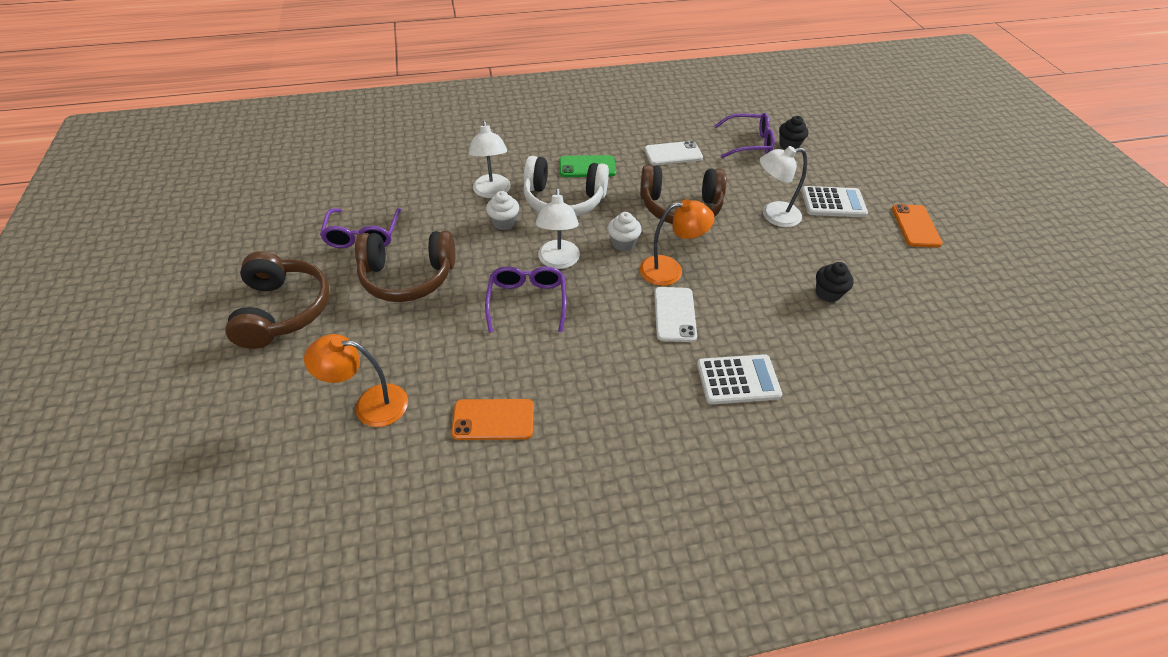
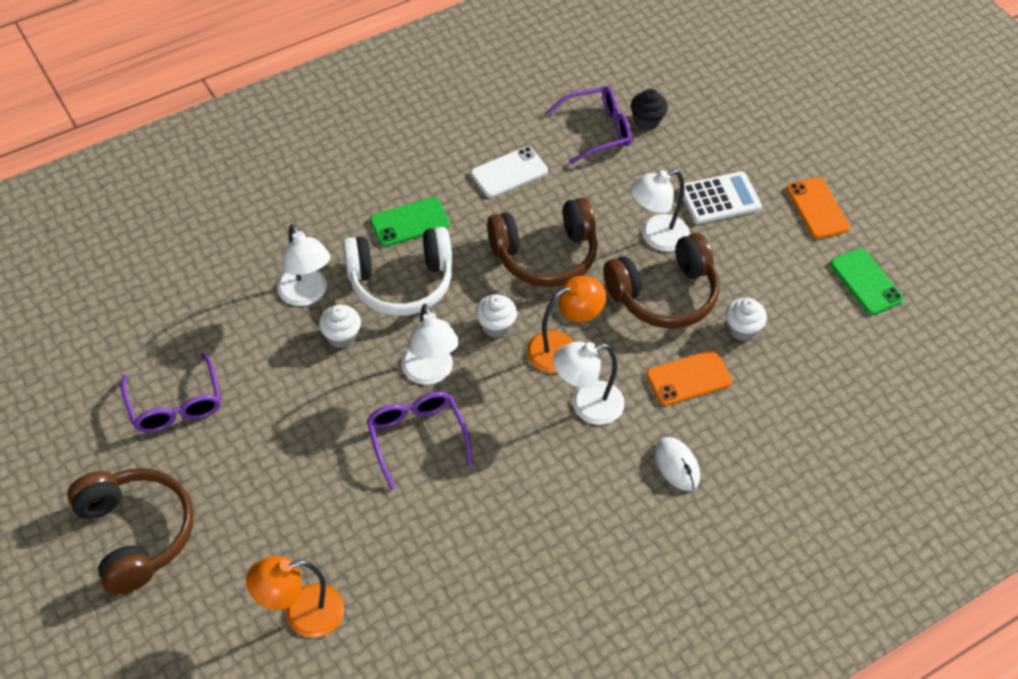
camera: 20 degrees left, 5 degrees up
(408, 276) = (261, 445): brown headphones -> brown headphones (664, 294)
(493, 420) = (441, 589): orange phone -> orange phone (689, 378)
(675, 314) = (586, 405): white phone -> white lamp
(738, 380) = (676, 465): white calculator -> white mouse
(827, 293) = (742, 329): black cupcake -> white cupcake
(949, 285) = (866, 282): none -> green phone

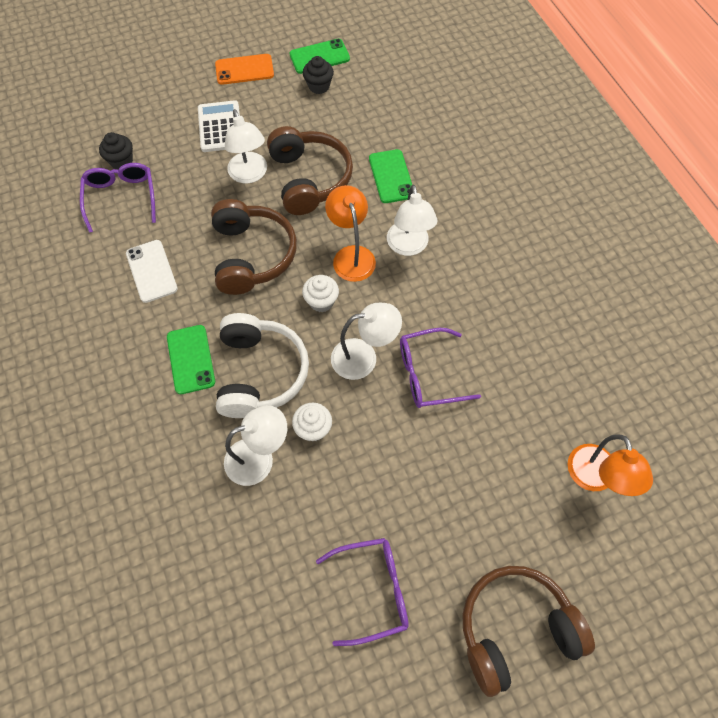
camera: 80 degrees left, 10 degrees up
(676, 465) = (467, 197): white mouse -> none
(689, 378) = (391, 176): orange phone -> green phone
(742, 329) = (350, 136): white cupcake -> none
(814, 287) = (319, 86): none -> black cupcake

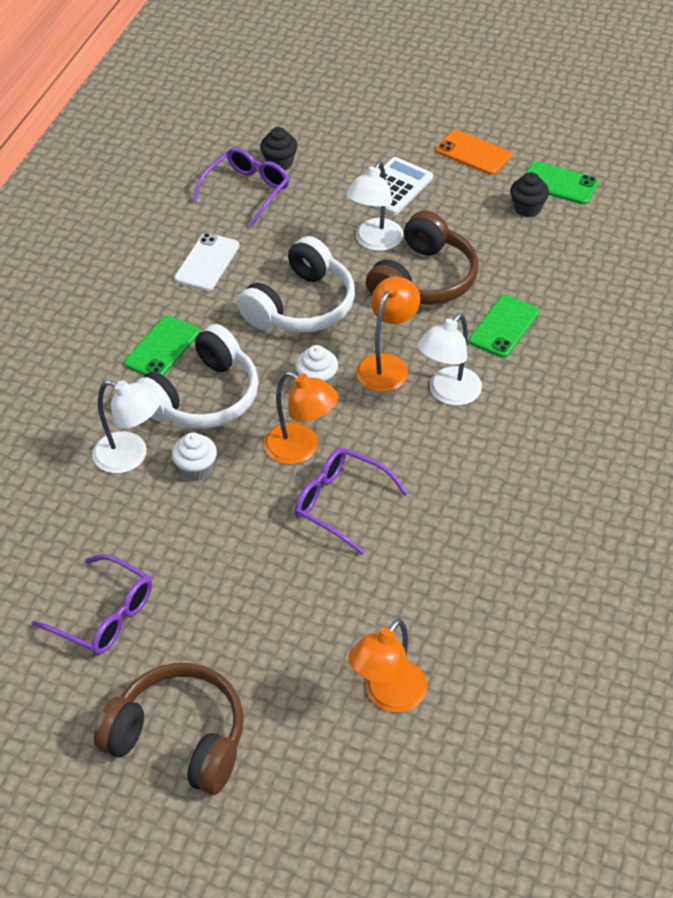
camera: 45 degrees right, 15 degrees down
(252, 255) = (301, 306): brown headphones -> white headphones
(364, 357) = (301, 449): white lamp -> orange lamp

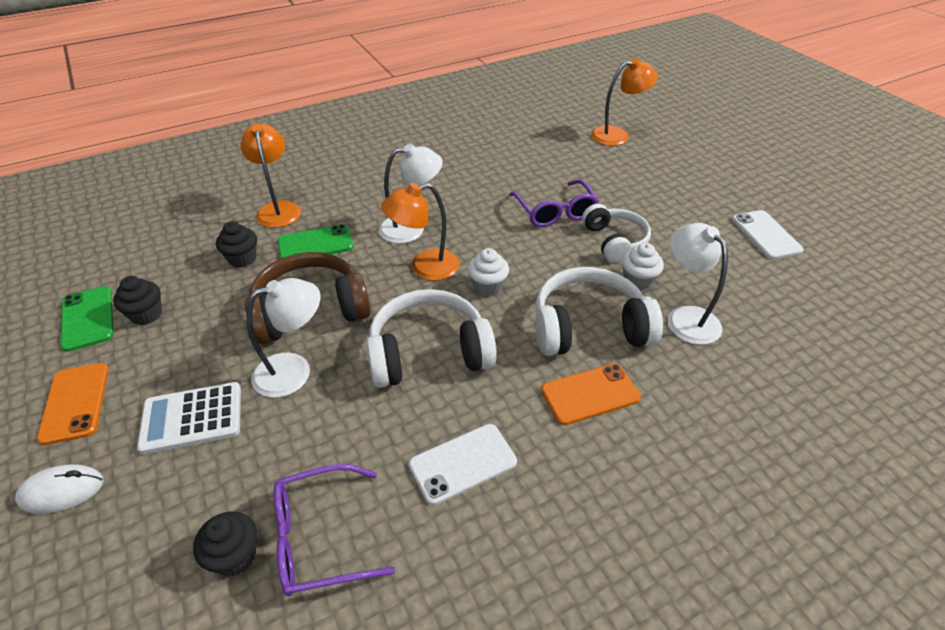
camera: 140 degrees left, 5 degrees down
(105, 615) = (766, 235): purple glasses -> white phone
(162, 348) = (590, 394): green phone -> orange phone
(179, 738) = (748, 168): brown headphones -> none
(251, 503) = (614, 241): none -> white headphones
(301, 449) = (548, 252): orange lamp -> orange lamp (278, 209)
(405, 129) = (62, 491): none -> white mouse
(537, 279) = (242, 259): none -> black cupcake

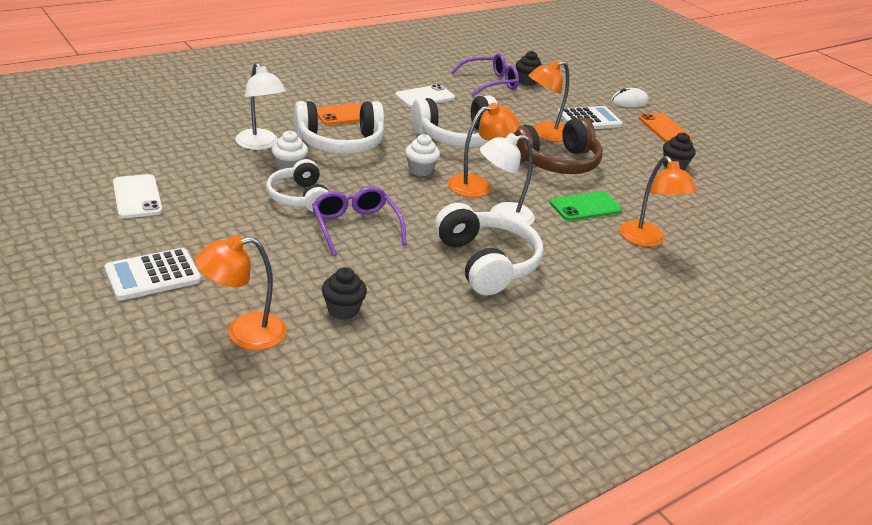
camera: 170 degrees right, 10 degrees down
(87, 318) = (713, 166): green phone -> none
(242, 259) = (639, 198): black cupcake -> black cupcake (343, 310)
(294, 371) = (544, 134): white lamp -> orange lamp
(442, 184) = (486, 263): none -> white headphones
(699, 168) = (153, 275): none -> white calculator

